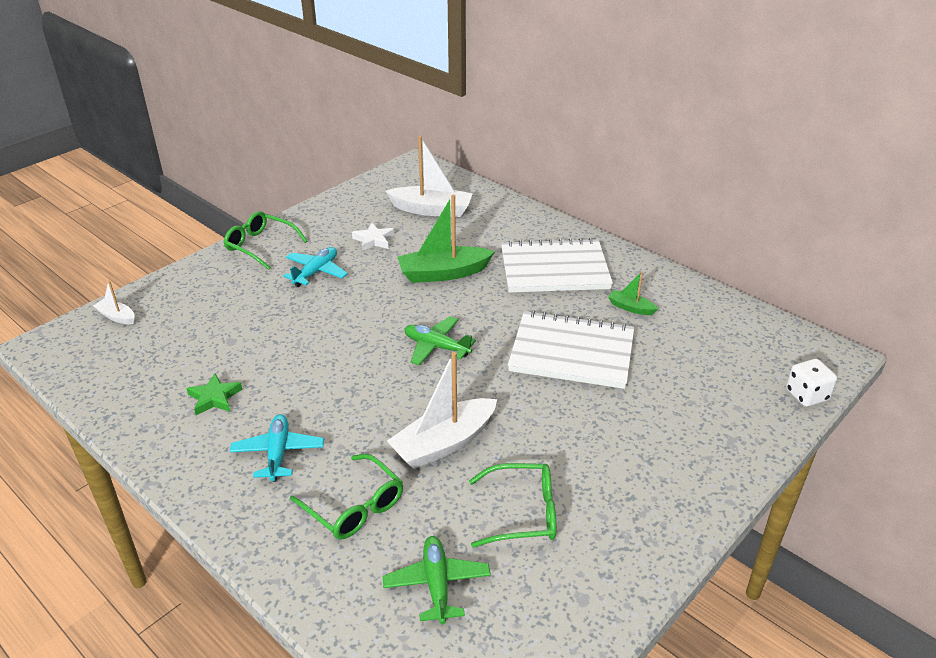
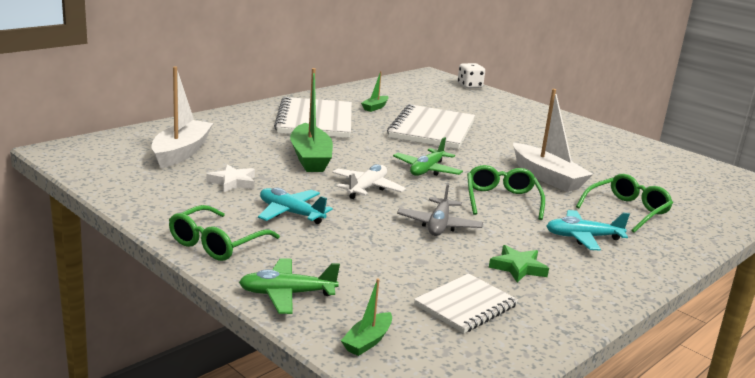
camera: 90 degrees left, 15 degrees down
(117, 317) = (367, 341): white boat -> green boat
(154, 363) = (465, 305): none -> white notebook
(300, 352) = (439, 225): none -> grey plane
(377, 309) = (367, 188): none -> white plane
(437, 584) = (678, 190): green plane -> green plane (287, 294)
(522, 513) = (604, 162): green glasses -> green glasses (502, 200)

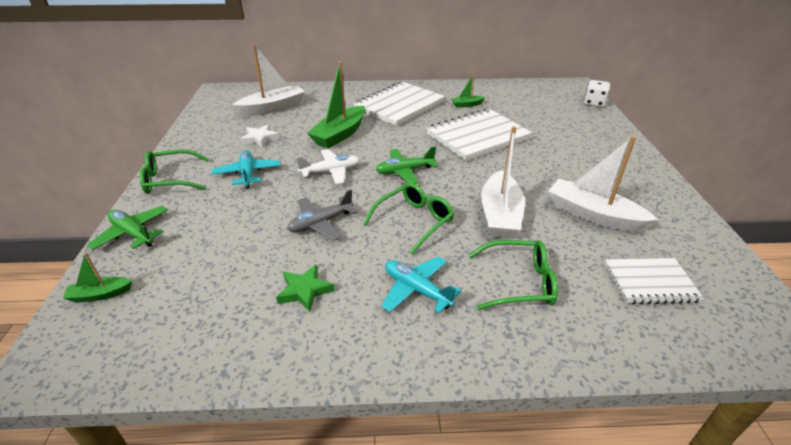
camera: 45 degrees right, 15 degrees up
(465, 305) = (204, 303): white notebook -> white notebook (650, 282)
(598, 160) = (593, 215): none -> white boat

